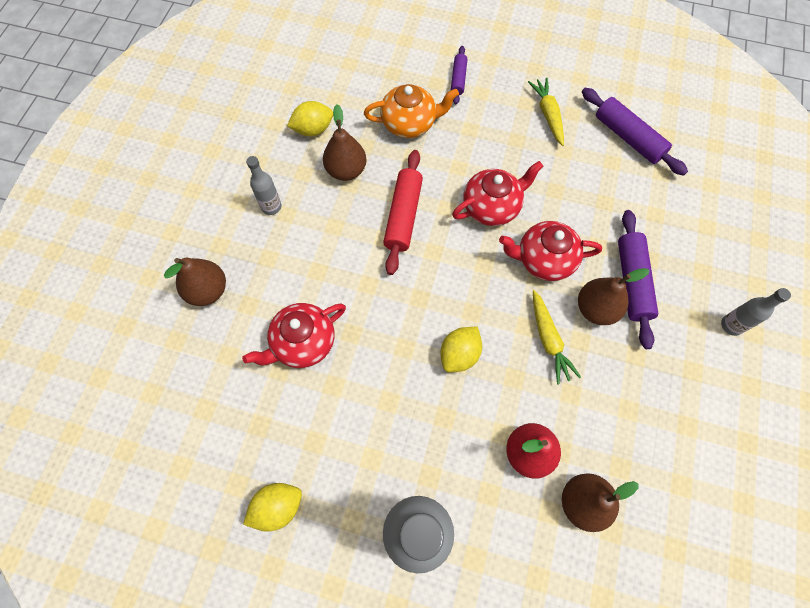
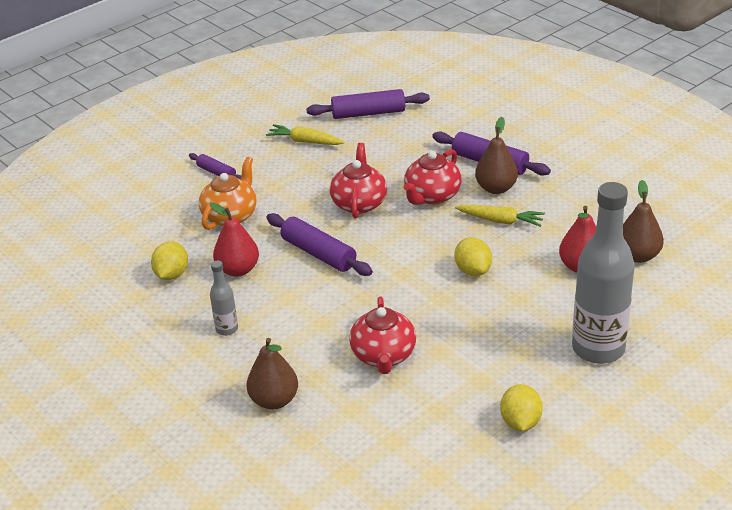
camera: 55 degrees left, 30 degrees down
(346, 170) = (238, 270): brown pear -> red pear
(403, 216) = (318, 253): red rolling pin -> purple rolling pin
(731, 325) = (562, 135): grey bottle -> none

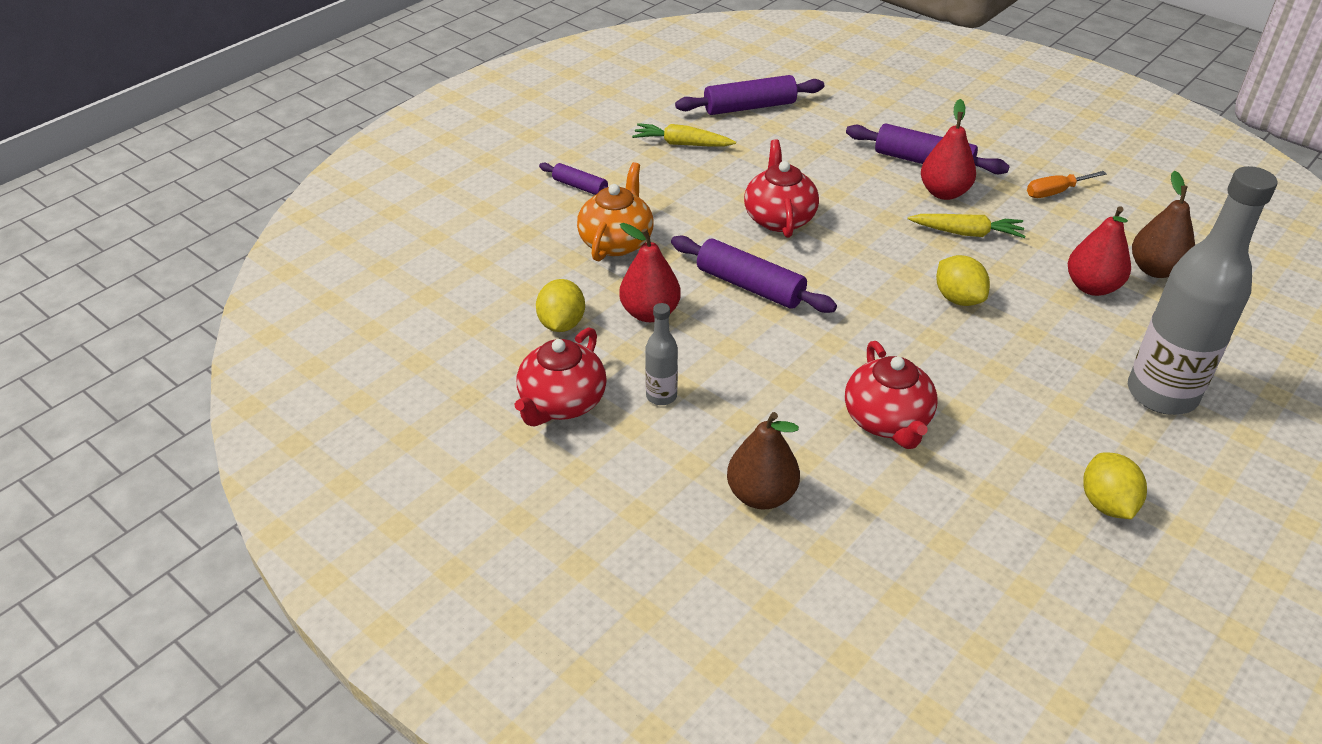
camera: 10 degrees left, 5 degrees up
(432, 196) = (868, 205): red teapot -> red teapot (562, 403)
(496, 188) = (944, 193): brown pear -> red pear
(585, 191) = (1055, 192): none -> orange screwdriver

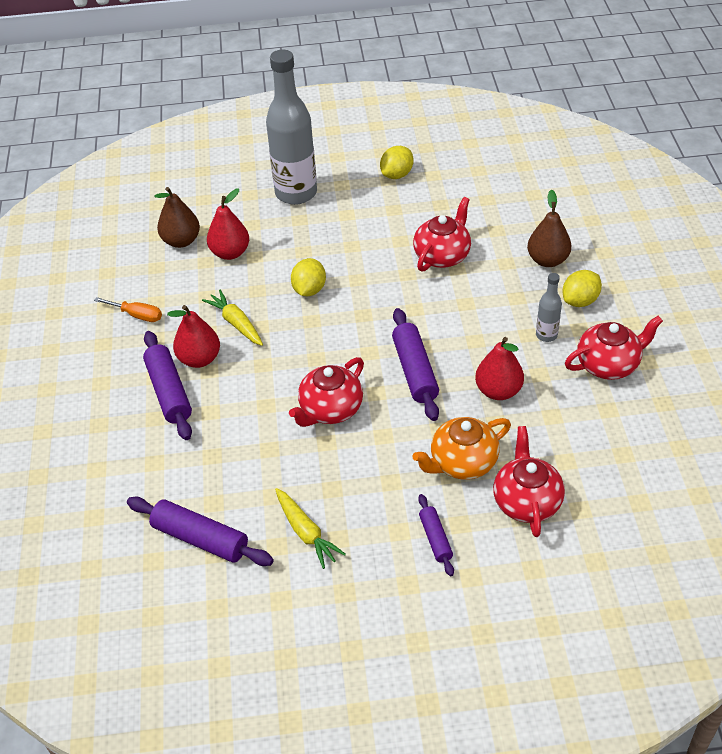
camera: 135 degrees left, 5 degrees up
(531, 244) = (526, 501): none -> red teapot
(561, 324) = (562, 418): yellow lemon -> yellow lemon (580, 301)

